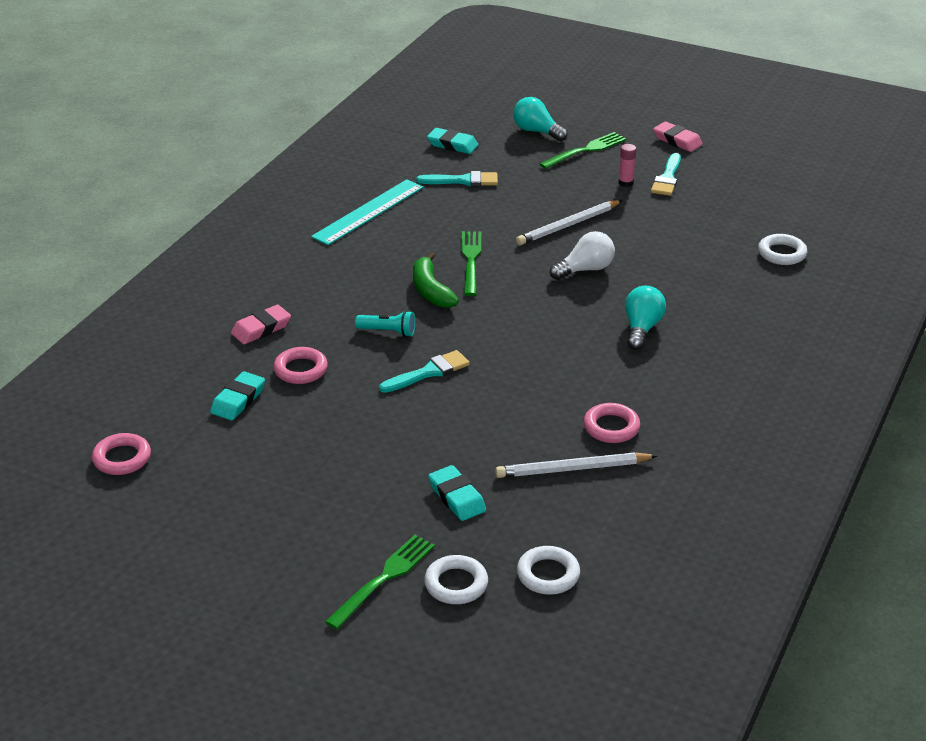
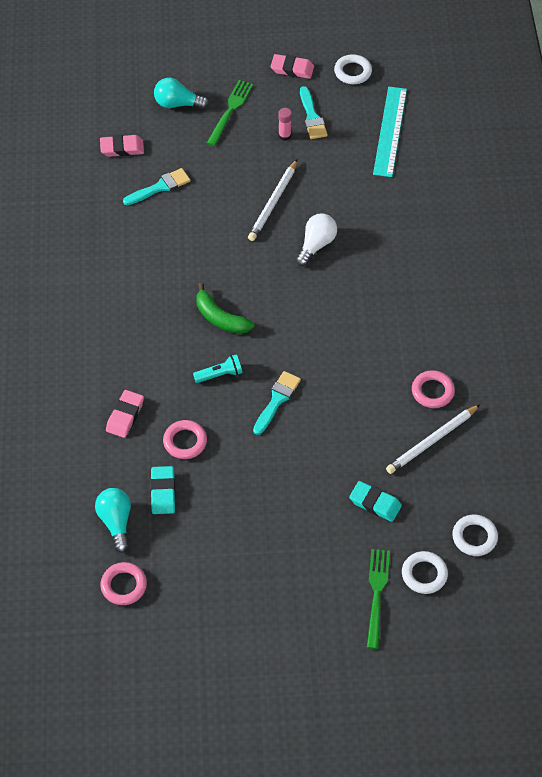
camera: 30 degrees left, 20 degrees up
(368, 212) = (112, 255): turquoise ruler -> turquoise ruler (390, 131)
(452, 145) = (122, 148): turquoise eraser -> pink eraser
(470, 260) = (227, 273): green fork -> none
(641, 328) = (393, 287): turquoise light bulb -> turquoise light bulb (116, 522)
(782, 253) = (442, 165): white ring -> white ring (352, 72)

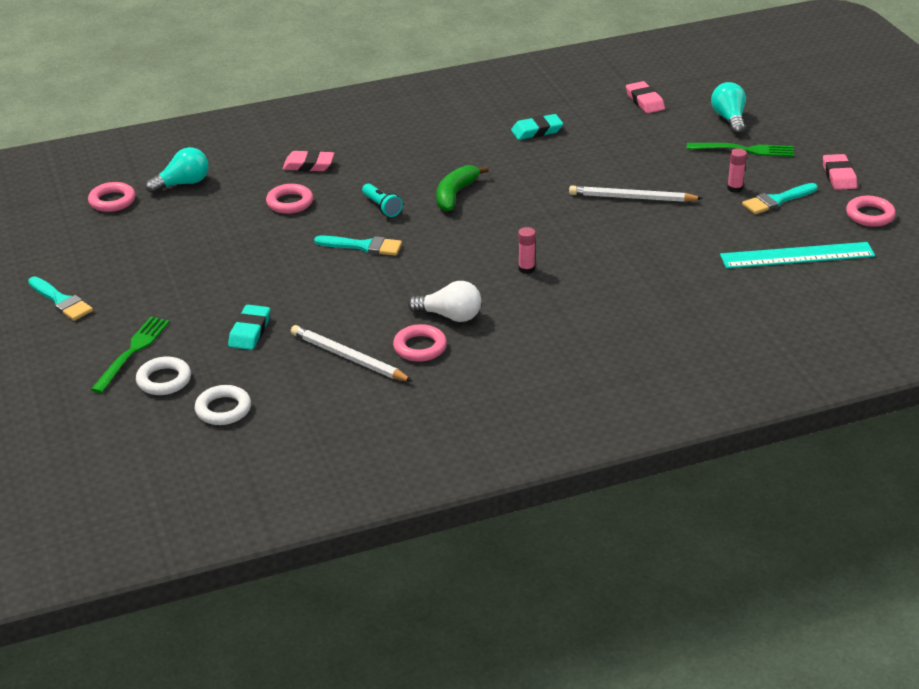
camera: 75 degrees right, 20 degrees down
(160, 187) = (608, 130): turquoise brush -> turquoise brush (61, 301)
(163, 492) = (225, 202): turquoise eraser -> turquoise eraser (537, 131)
(316, 245) = (589, 235): white light bulb -> white light bulb (450, 316)
(350, 298) = (526, 269): none -> pink glue stick
(352, 72) = (870, 215): white ring -> pink ring
(376, 593) = (132, 351): green fork -> green fork turned 60 degrees counterclockwise

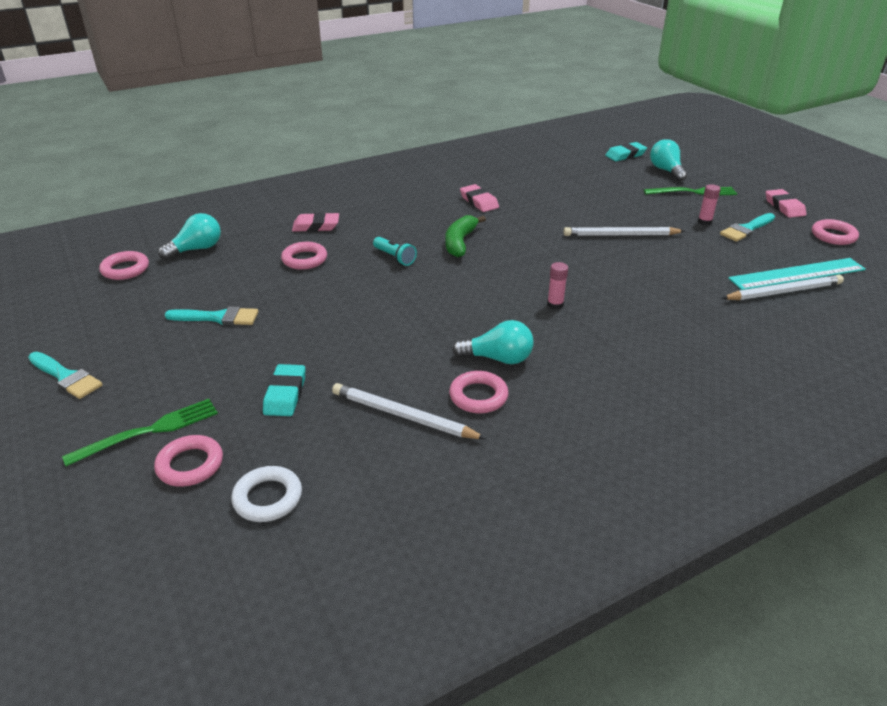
camera: 10 degrees left, 0 degrees up
(132, 351) = (150, 430): green fork -> green fork turned 45 degrees clockwise
(164, 380) = (190, 465): white ring -> pink ring
(363, 246) = (387, 295): turquoise brush -> turquoise brush (218, 317)
(450, 316) = (498, 358): white light bulb -> turquoise light bulb
(537, 131) = (511, 188): turquoise eraser -> turquoise eraser (625, 155)
(645, 101) = (590, 162): pink eraser -> pink eraser (479, 202)
(769, 273) = (783, 292): none -> white pencil

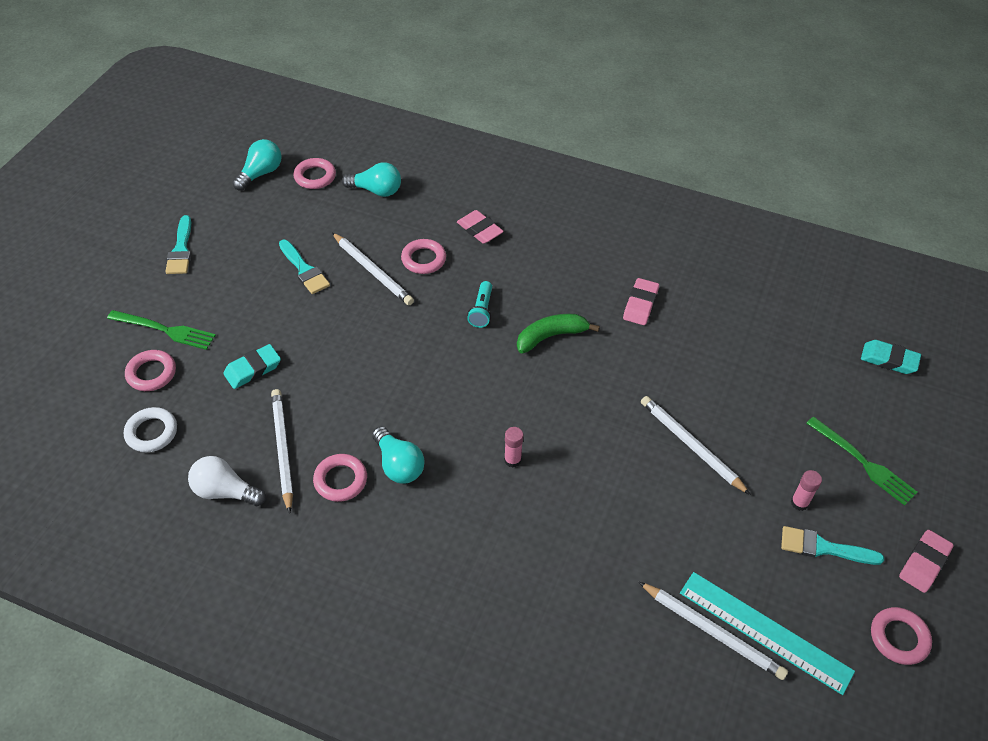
camera: 50 degrees right, 15 degrees up
(277, 286) = (372, 271): none -> white pencil
(409, 475) = (225, 491): none -> white light bulb
(666, 171) = (891, 414): turquoise light bulb -> turquoise light bulb (261, 173)

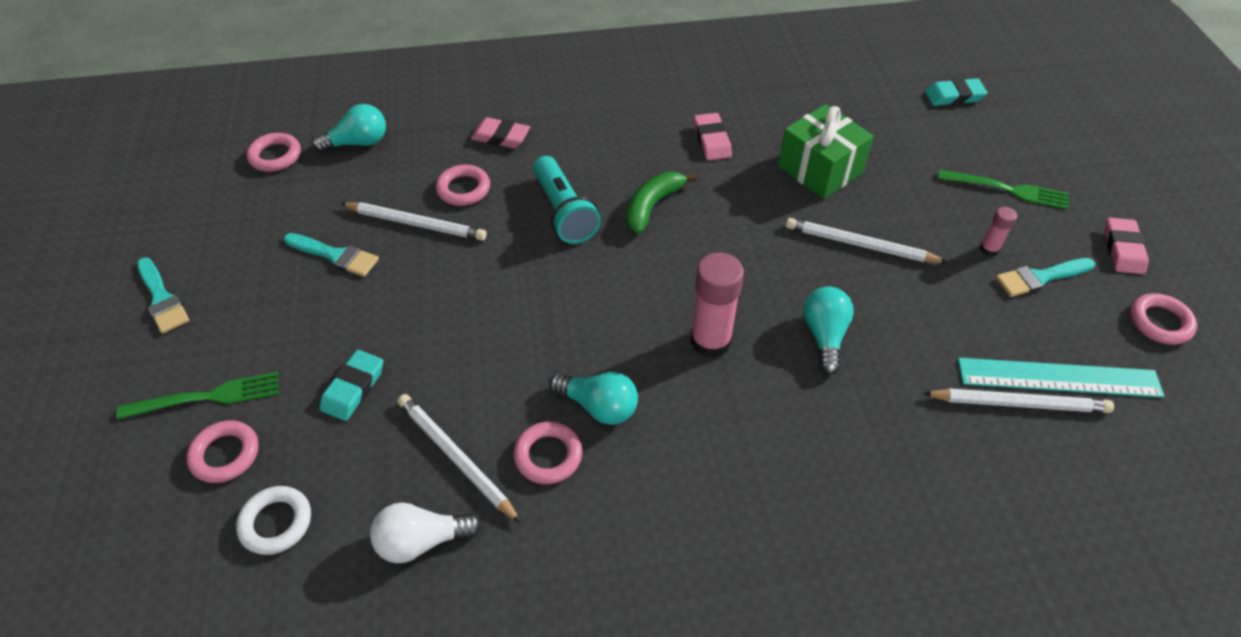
camera: 30 degrees left, 0 degrees up
(261, 173) = (206, 178): turquoise light bulb -> turquoise light bulb (824, 336)
(481, 311) = (564, 212): turquoise flashlight -> turquoise flashlight, size x1.72
(512, 460) = (710, 341): pink glue stick -> pink glue stick, size x2.00
(710, 369) = (820, 170): none -> green gift

